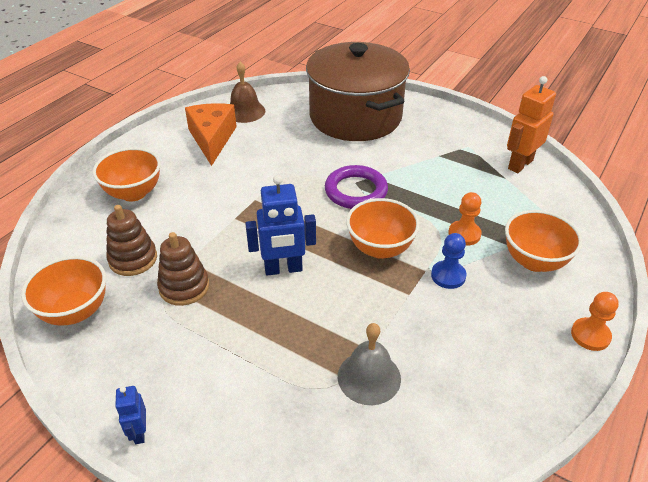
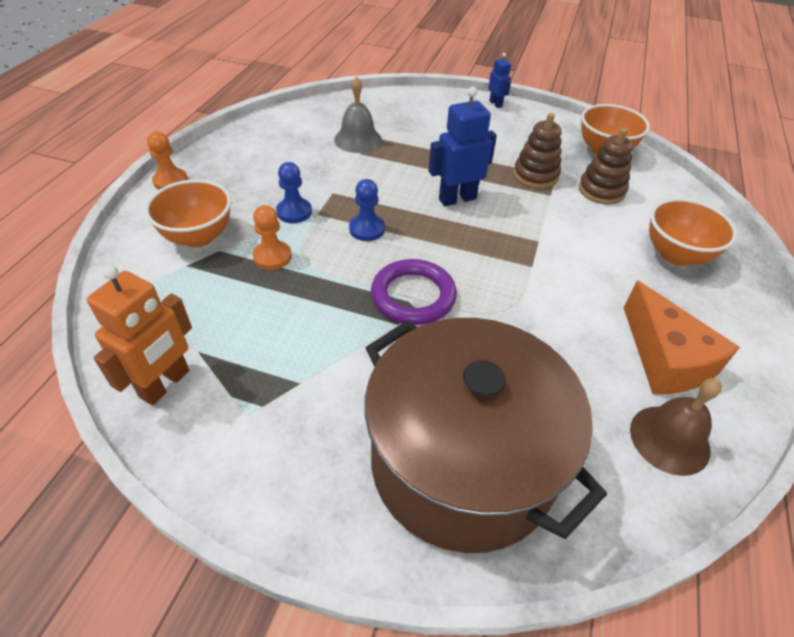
camera: 165 degrees right, 5 degrees up
(380, 248) = (367, 229): orange bowl -> blue pawn

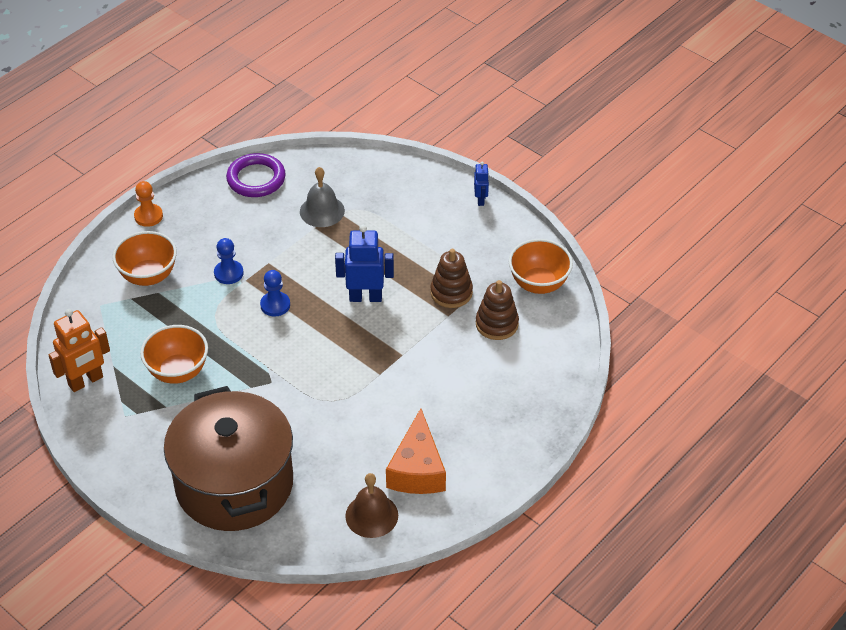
camera: 25 degrees right, 0 degrees up
(272, 256) = (193, 309): orange pawn -> none
(413, 296) = (274, 370): purple ring -> purple ring (256, 179)
(676, 255) = (503, 399): orange bowl -> orange bowl (178, 372)

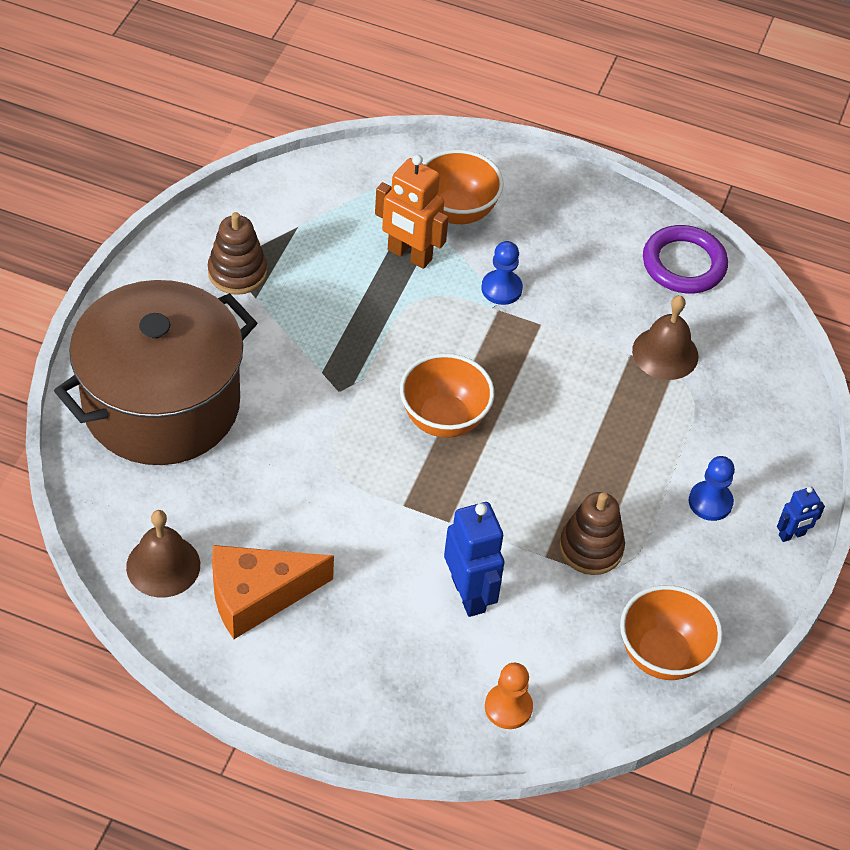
camera: 65 degrees right, 5 degrees up
(86, 381) = (263, 209): orange robot -> orange robot (409, 255)
(148, 216) = (557, 177): orange pawn -> orange pawn (508, 707)
(178, 372) = (315, 291): orange bowl -> orange bowl (443, 419)
(275, 305) = (470, 354): blue pawn -> blue pawn (710, 502)
(322, 211) = (665, 353): grey bell -> brown bell
(365, 297) = (532, 449): blue robot -> blue robot (469, 594)
(497, 324) = (558, 621): brown stacking toy -> brown stacking toy (237, 272)

